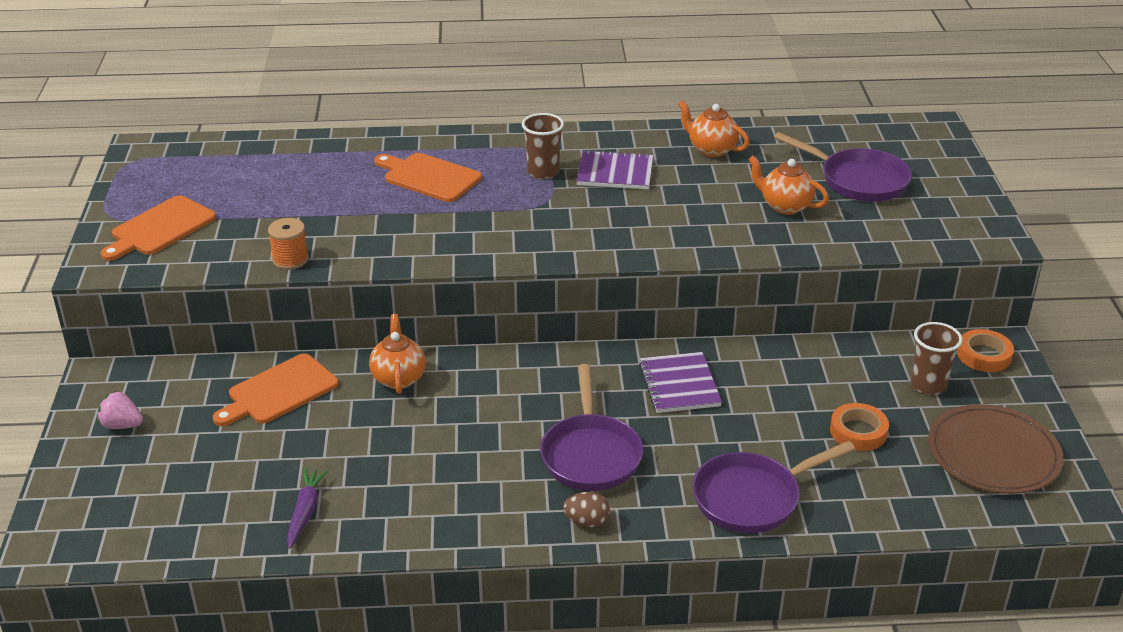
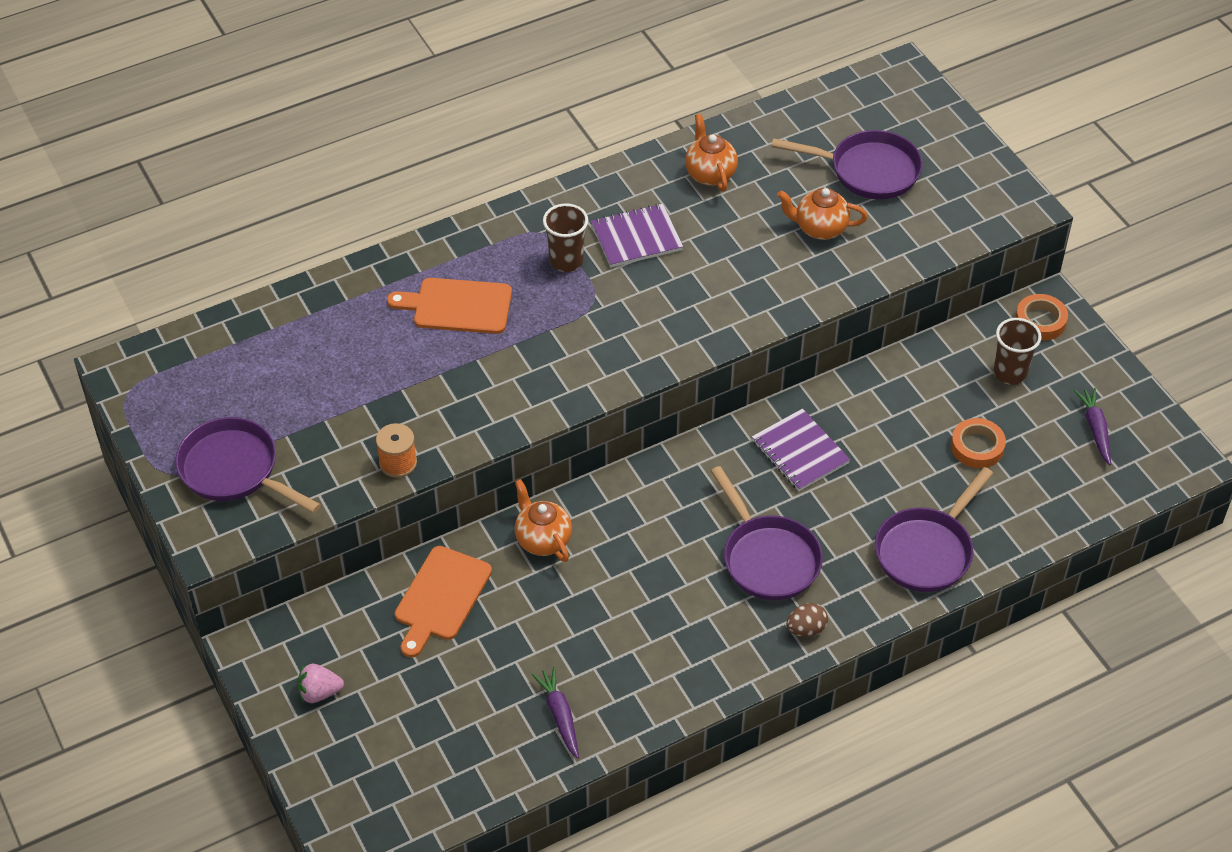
camera: 25 degrees left, 15 degrees up
(160, 228) = (234, 470): orange cutting board -> purple pan
(711, 149) = (710, 174): orange teapot -> orange teapot turned 60 degrees clockwise
(993, 454) = (1095, 429): brown plate -> purple carrot

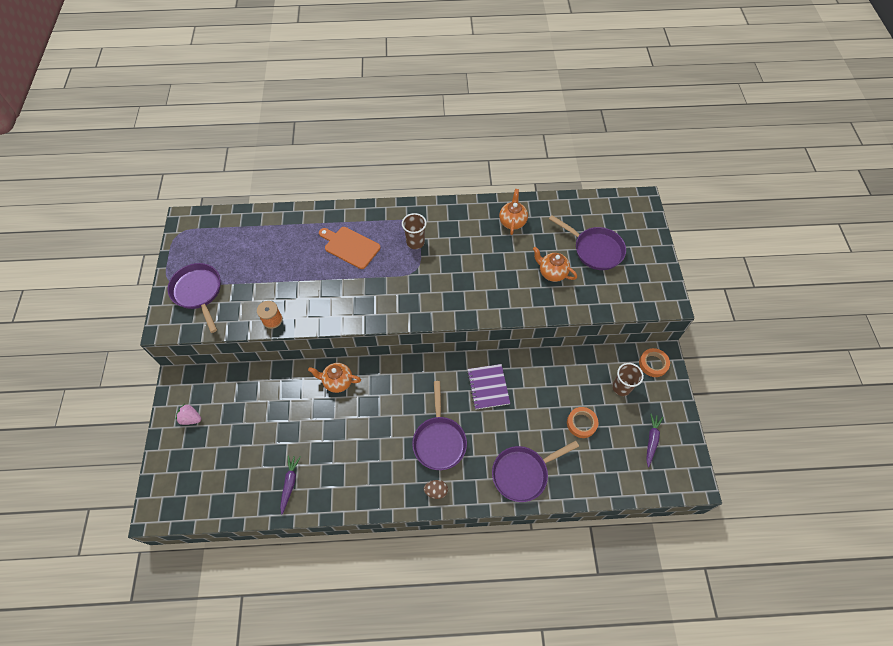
camera: 25 degrees right, 10 degrees up
(441, 597) = (274, 392): orange cutting board -> none
(542, 540) = (337, 382): orange teapot -> orange teapot turned 75 degrees counterclockwise
(636, 238) = (456, 243): purple notebook -> none

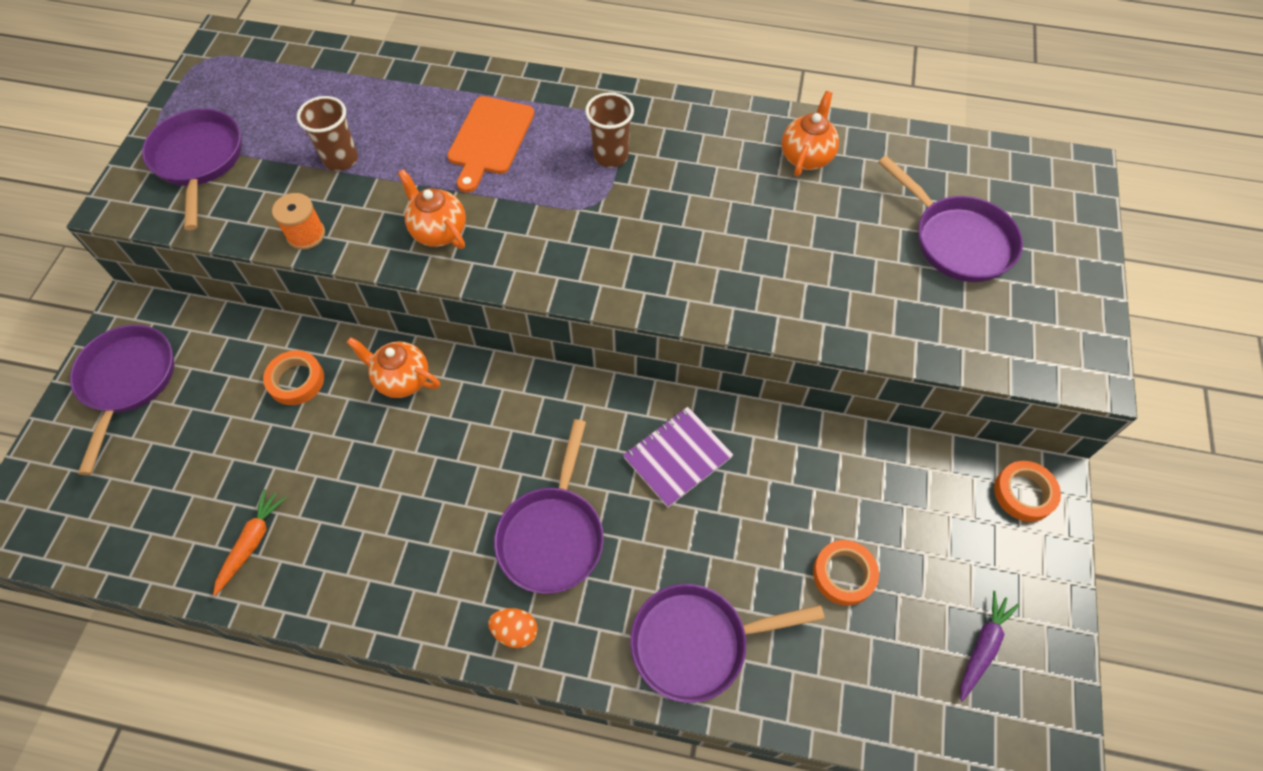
camera: 15 degrees right, 0 degrees up
(191, 418) = (127, 381): pink strawberry -> purple pan
(282, 396) = (296, 380): none -> orange tape
(290, 484) = (251, 543): purple carrot -> orange carrot
(350, 246) = (490, 139): orange cutting board -> orange cutting board turned 120 degrees counterclockwise
(436, 491) = (515, 631): brown egg -> orange egg
(488, 387) = (677, 457): purple notebook -> purple notebook turned 45 degrees clockwise
(552, 273) = (858, 265): orange teapot -> orange teapot (438, 231)
(621, 387) = (945, 524): brown cup -> brown cup (341, 159)

